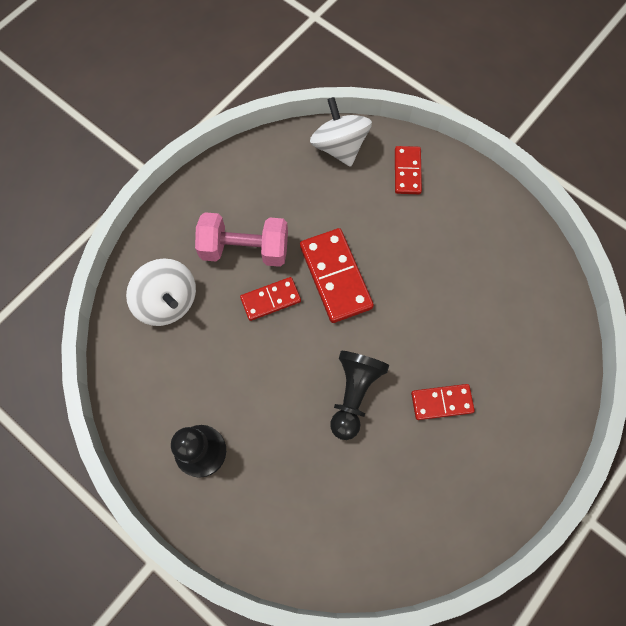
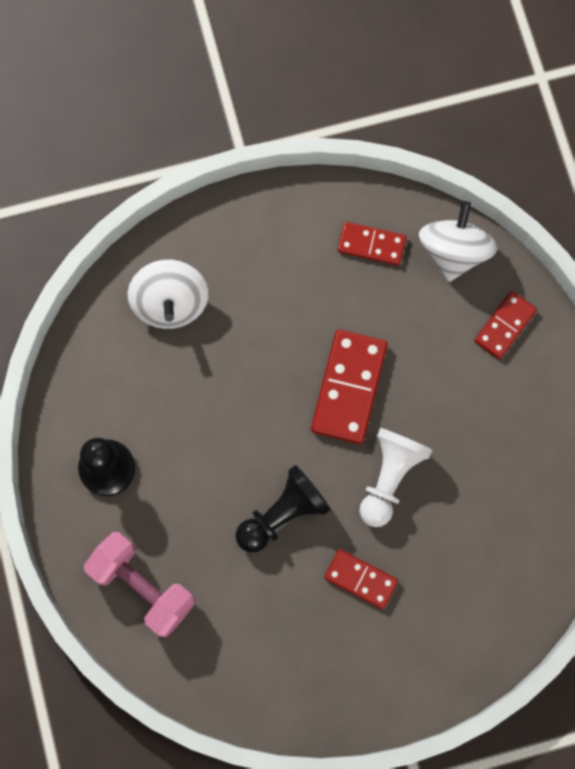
camera: 35 degrees right, 5 degrees up
(245, 249) = (280, 299): pink dumbbell -> pink dumbbell (142, 587)
(270, 300) = (269, 368): red domino -> red domino (371, 245)
(408, 318) = (389, 477): none -> white pawn

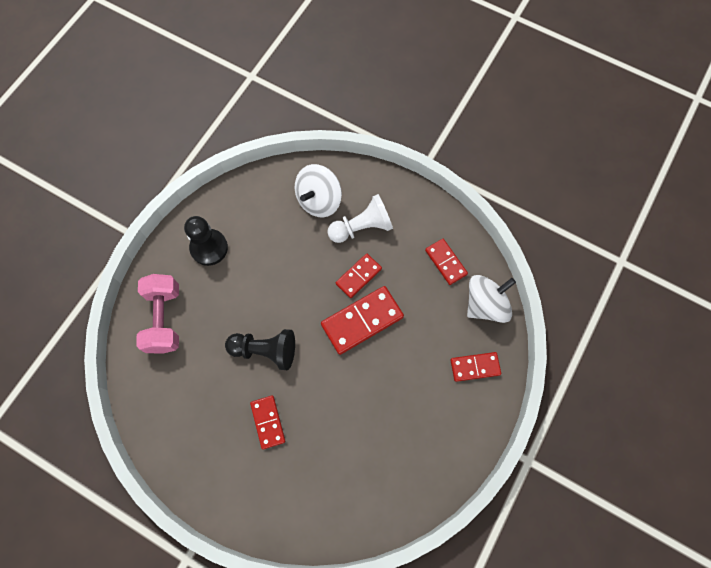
camera: 45 degrees right, 5 degrees down
(298, 345) = (358, 276): none -> red domino
(389, 477) = (336, 385): white pawn -> white pawn (362, 227)

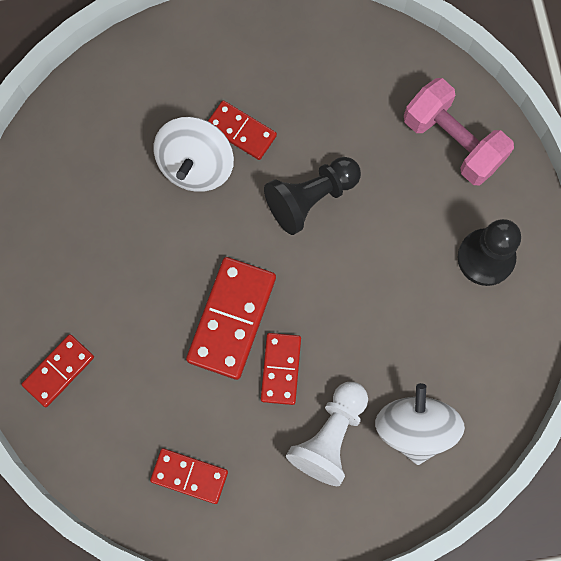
camera: 140 degrees right, 5 degrees up
(485, 304) = (100, 460): white spinning top -> white spinning top (196, 165)

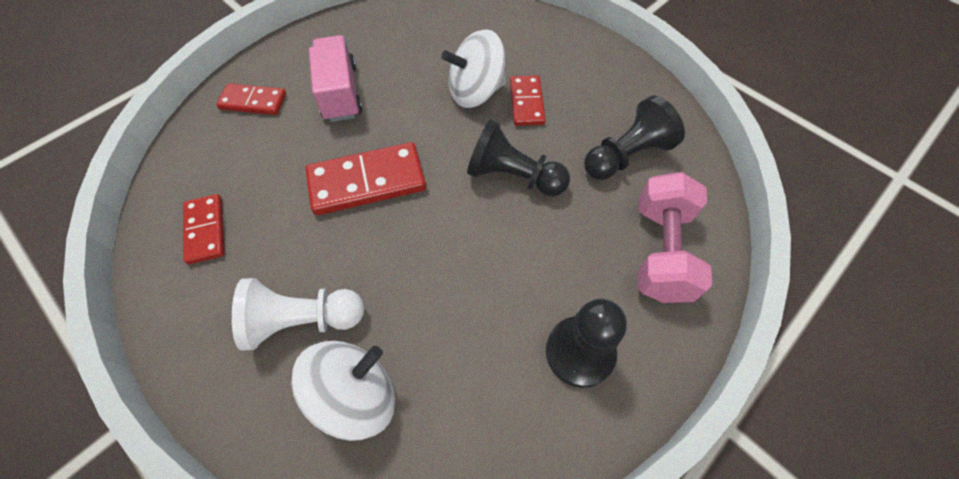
camera: 55 degrees right, 15 degrees down
(107, 285) = (340, 93): none -> pink truck
(280, 369) = (345, 242): red domino -> none
(355, 96) = (626, 156): none -> black pawn

